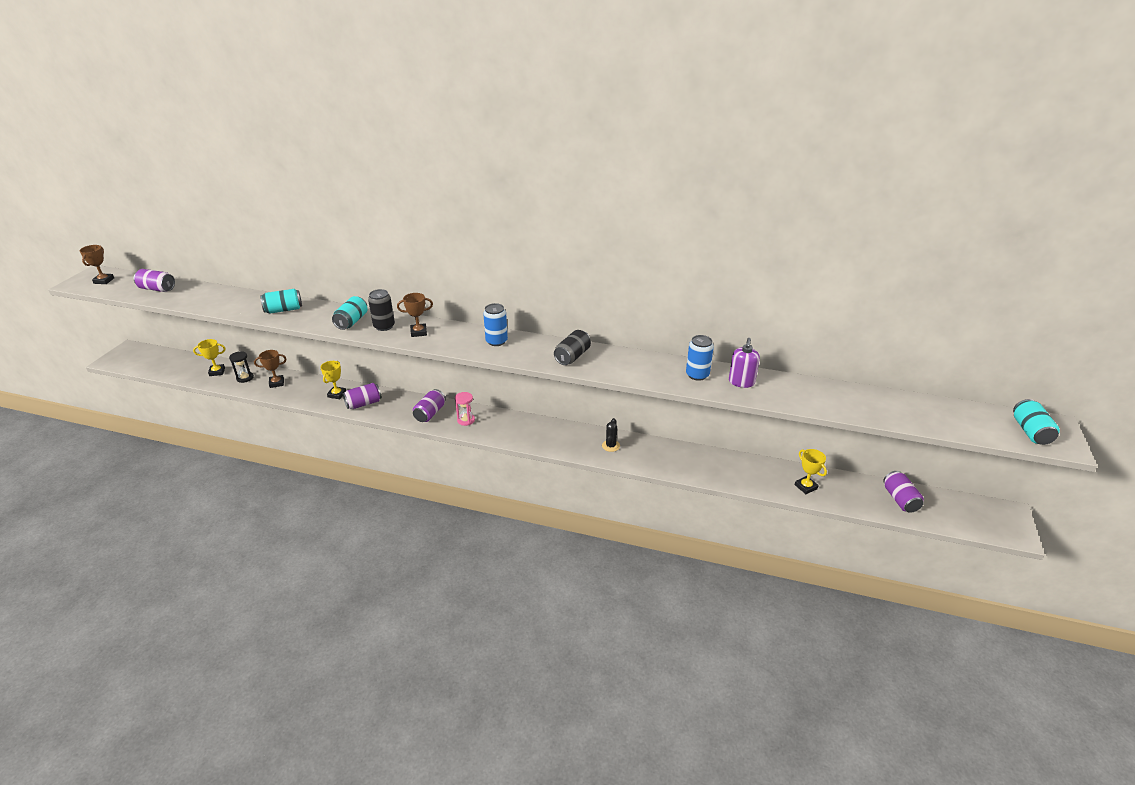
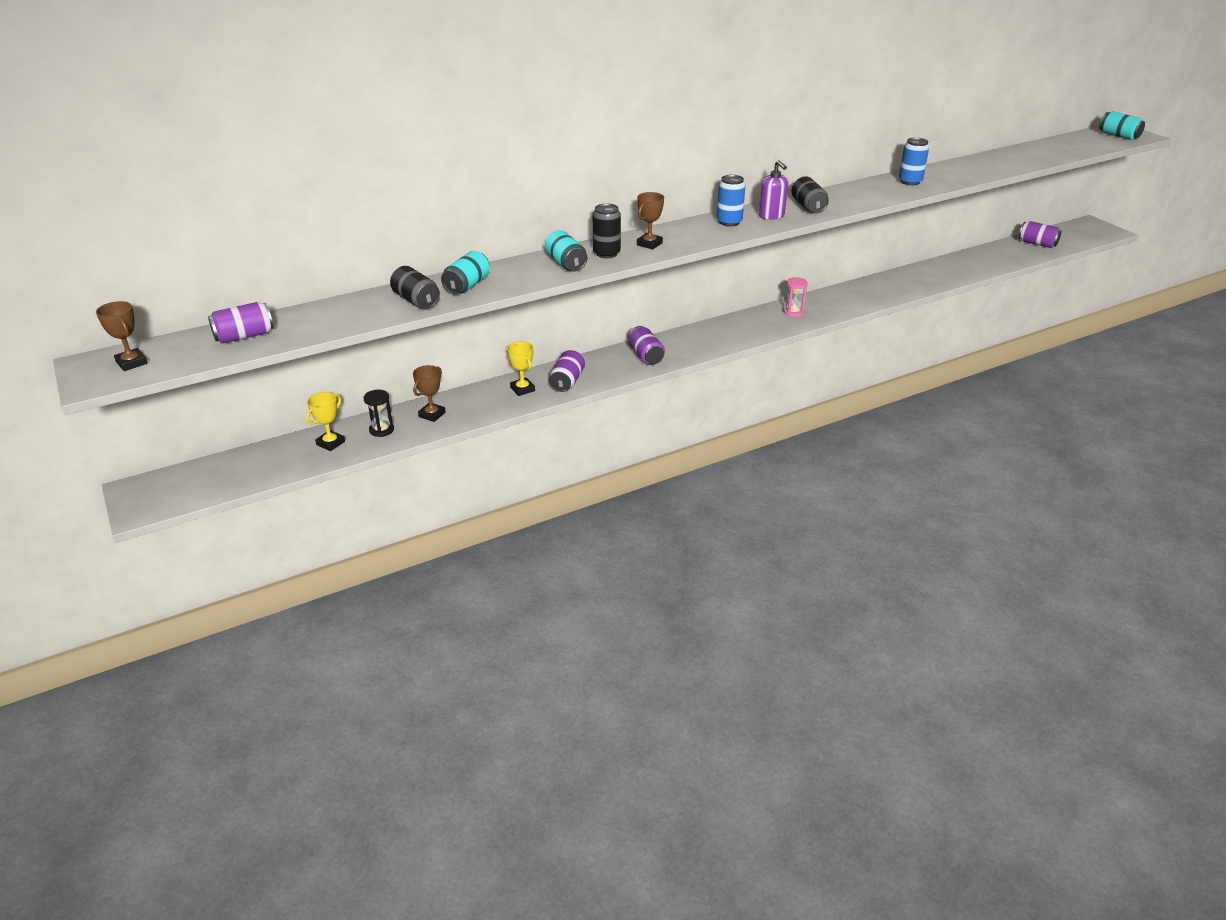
camera: 45 degrees left, 0 degrees up
(247, 306) = (416, 300): none -> black can
(466, 420) = (687, 344): pink hourglass -> pink hourglass (793, 312)
(610, 446) = (828, 303): black cactus -> none
(741, 382) = (943, 174): purple soap dispenser -> purple soap dispenser (771, 215)
(805, 487) = (983, 263): yellow trophy -> none

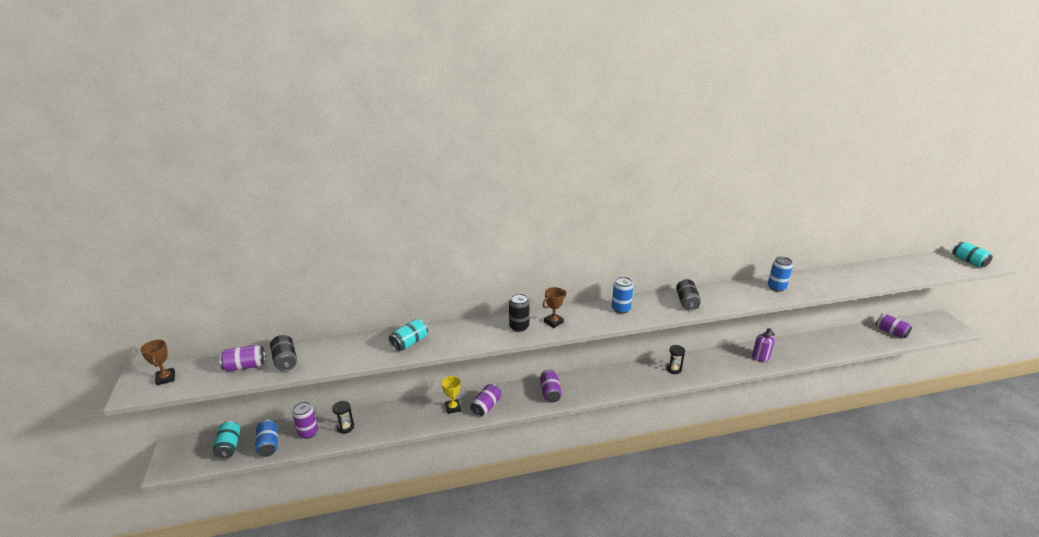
camera: 15 degrees right, 5 degrees down
(280, 463) = (269, 444): none -> blue can
(330, 443) = (308, 432): yellow trophy -> purple can
(416, 300) = (369, 351): black can -> black can (285, 361)
(432, 414) = (383, 419): brown trophy -> none
(566, 263) = (486, 332): turquoise can -> turquoise can (229, 446)
(771, 215) = (655, 307): purple soap dispenser -> purple soap dispenser (760, 357)
(793, 312) = (674, 369): pink hourglass -> black hourglass

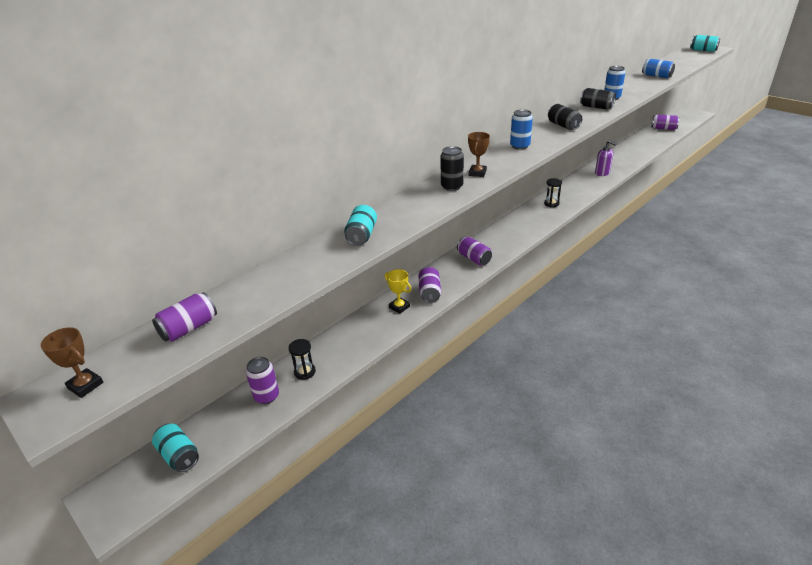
camera: 30 degrees left, 5 degrees up
(269, 444) = (230, 429): blue can -> blue can (656, 76)
(285, 361) = (237, 303): black can -> black can (596, 107)

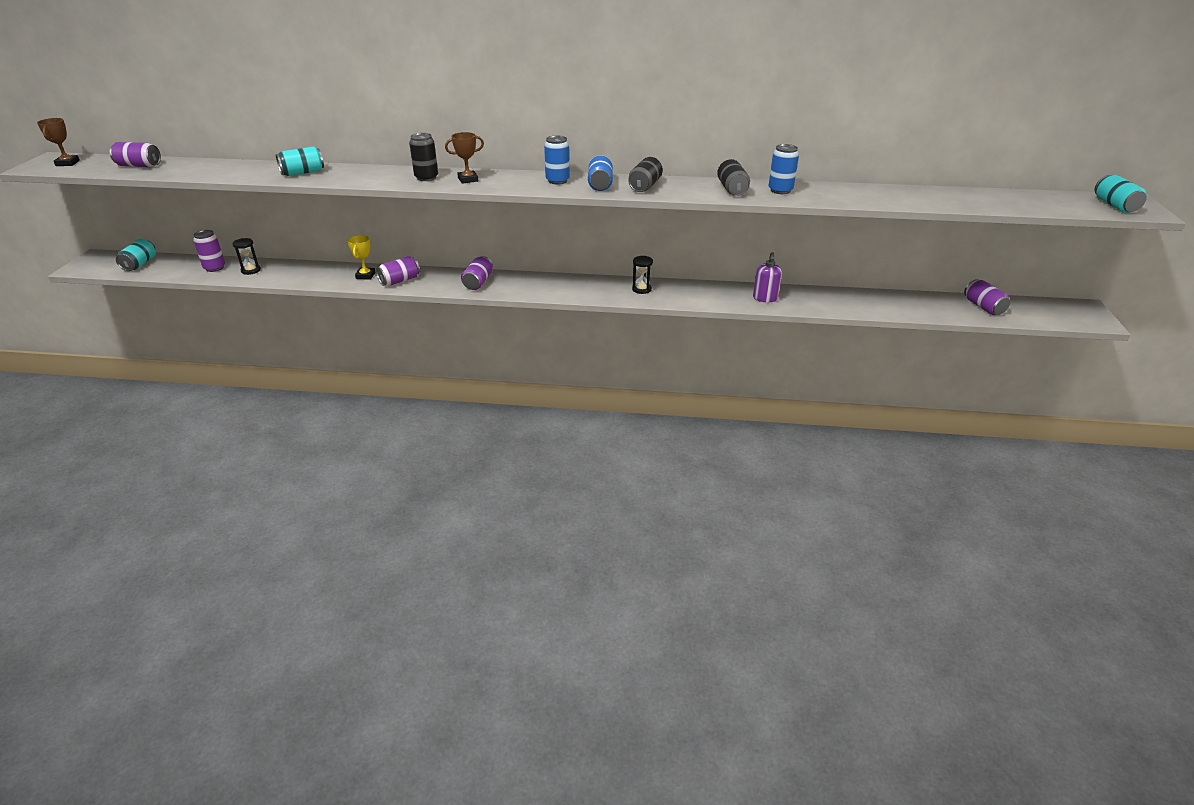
camera: 50 degrees right, 0 degrees up
(656, 76) = (918, 198): blue can -> blue can (600, 184)

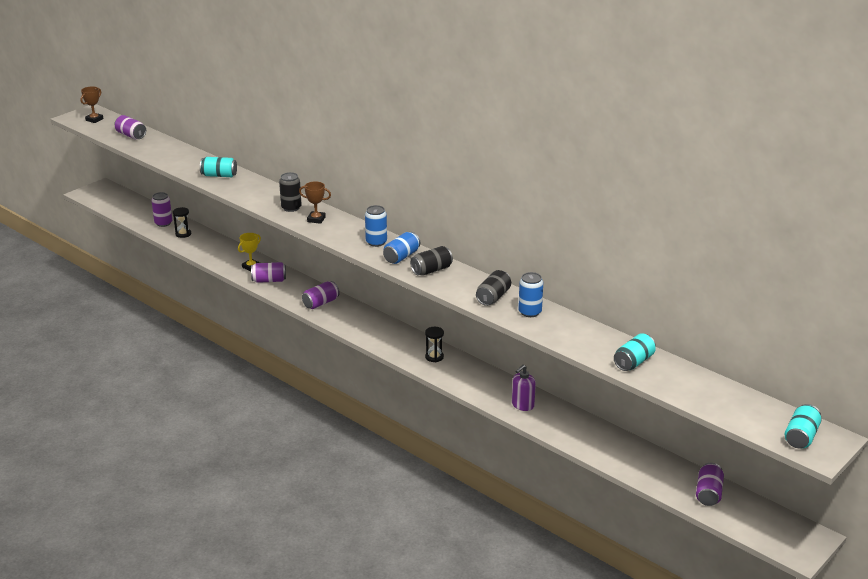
camera: 35 degrees right, 5 degrees down
(140, 264) = (122, 203): turquoise can -> turquoise can (633, 362)

